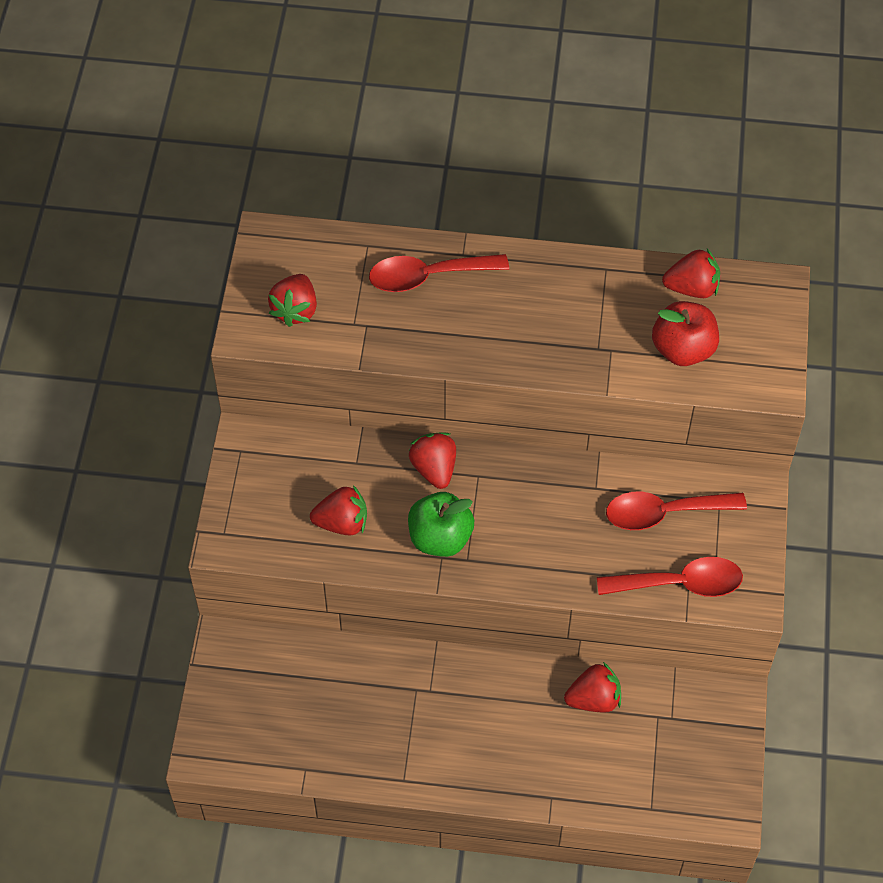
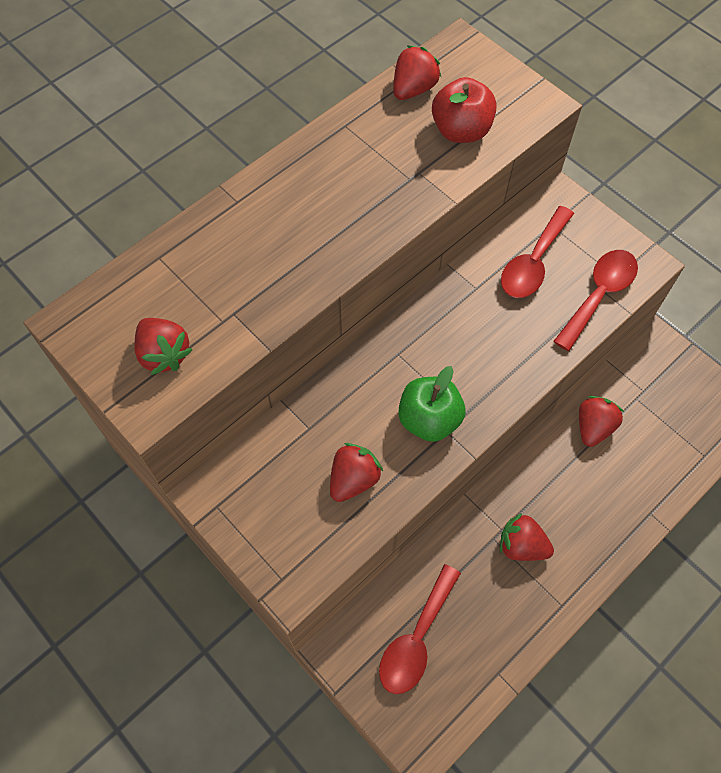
camera: 50 degrees left, 5 degrees up
(427, 276) = (232, 238): red spoon -> red spoon (416, 639)
(434, 469) = (365, 378): red strawberry -> red strawberry (521, 546)

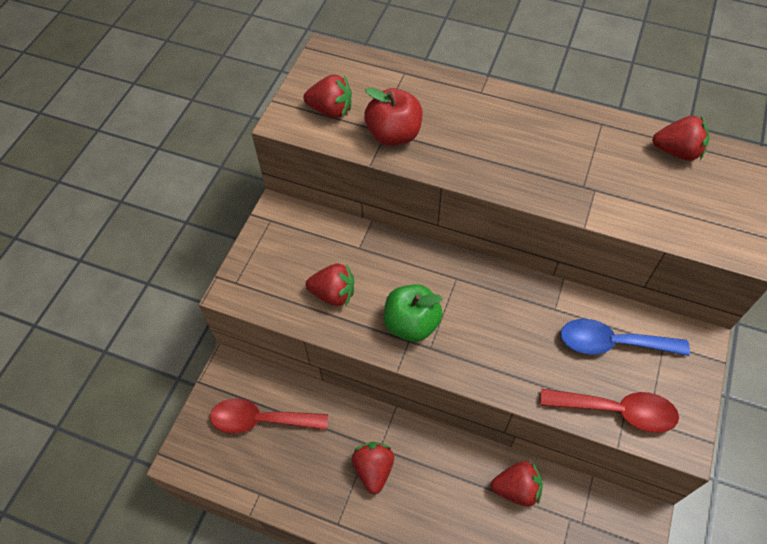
camera: 65 degrees right, 5 degrees down
(164, 354) = (331, 110): red strawberry -> red strawberry turned 105 degrees counterclockwise
(461, 131) = (661, 201): red apple -> red apple (394, 135)
(533, 263) = (611, 343): red spoon -> blue spoon

